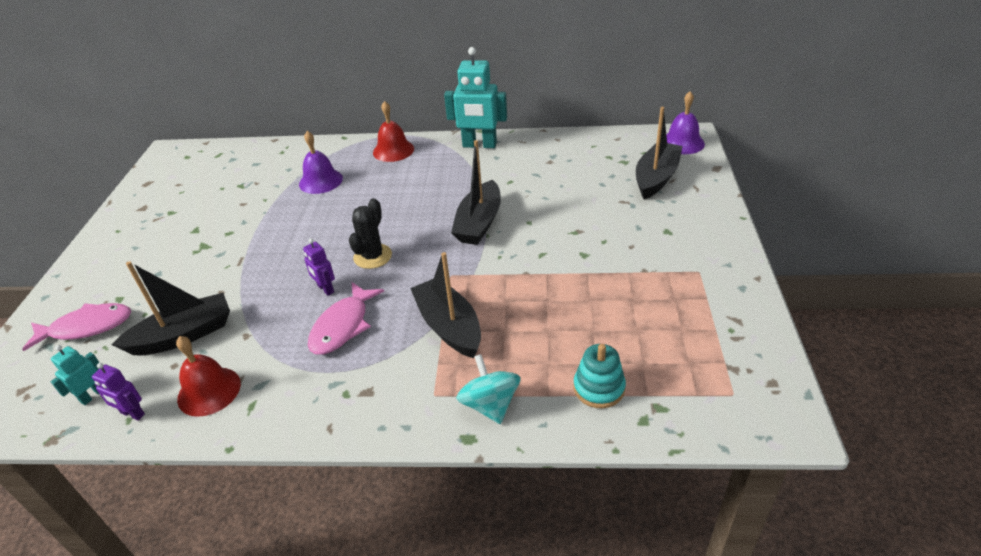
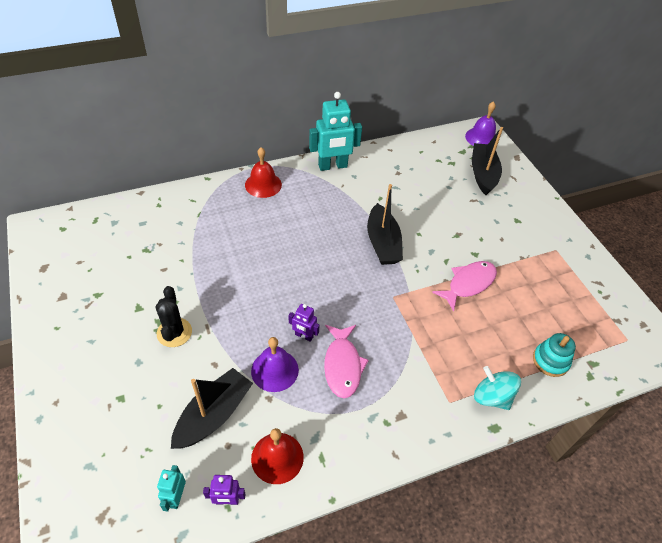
camera: 30 degrees left, 10 degrees up
(87, 327) = (113, 436): pink fish -> pink fish (468, 284)
(321, 181) = (220, 229): purple bell -> purple bell (274, 370)
(372, 256) = (320, 295): black cactus -> black cactus (174, 332)
(449, 326) = (422, 342): black boat -> none

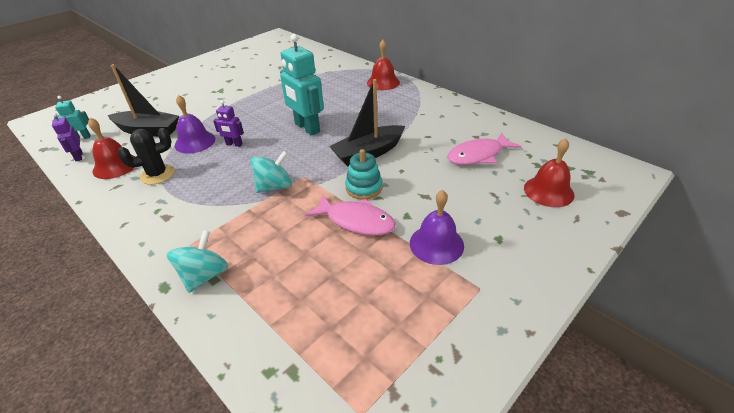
camera: 70 degrees right, 10 degrees down
(174, 332) = (213, 97): black cactus -> black cactus (157, 174)
(304, 336) = (234, 144): purple robot -> purple robot turned 75 degrees counterclockwise
(333, 166) = (441, 102): turquoise robot -> turquoise robot (307, 128)
(342, 365) = (211, 171): pink fish -> pink fish (478, 155)
(397, 322) = (274, 186): none -> turquoise spinning top
(481, 138) = (615, 175): purple bell -> purple bell (436, 244)
(483, 174) = (548, 191): black boat -> red bell
(550, 361) = (277, 320): turquoise stacking toy -> turquoise stacking toy (364, 188)

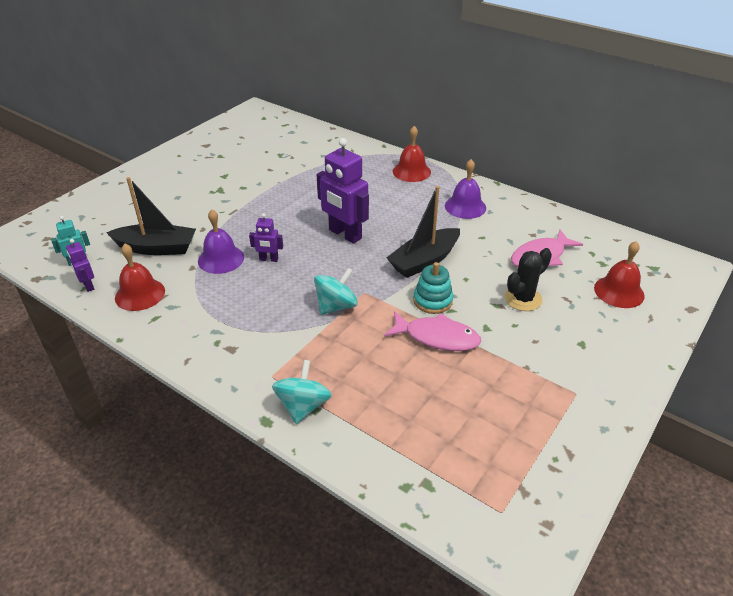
camera: 10 degrees left, 0 degrees up
(157, 174) = (196, 301): black cactus -> black cactus (523, 299)
(307, 128) = (345, 234): turquoise robot -> purple robot
(436, 244) = (524, 354): purple bell -> purple bell (465, 206)

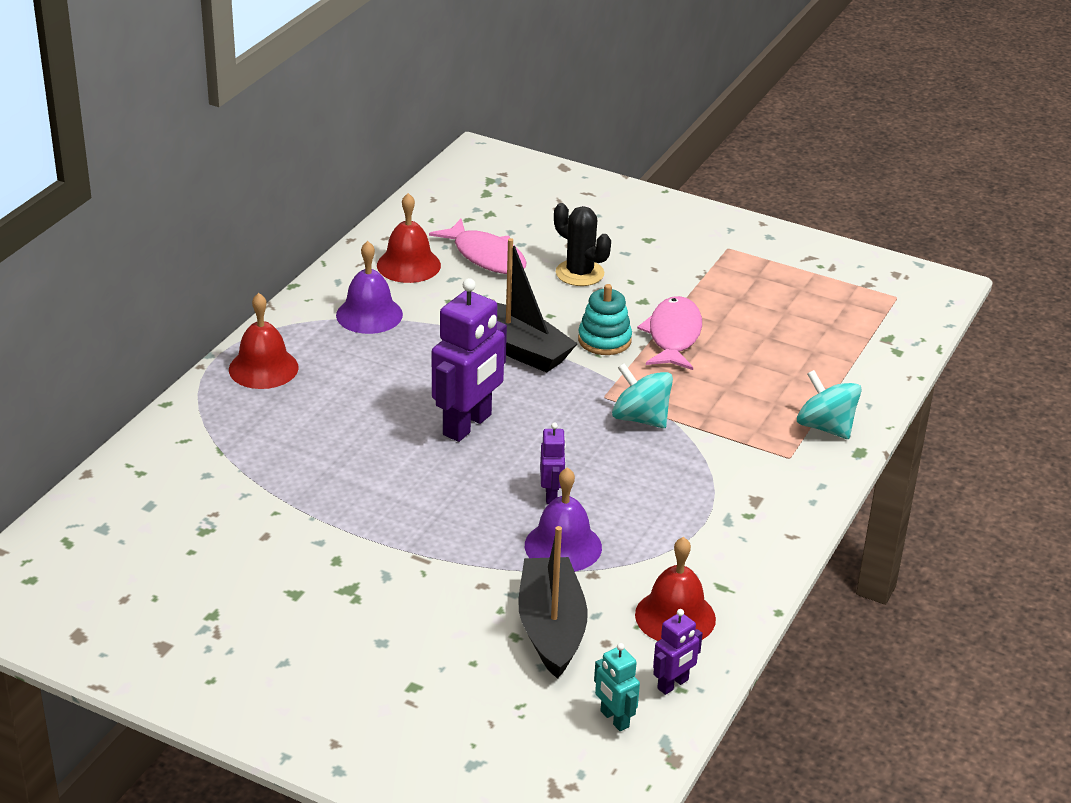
camera: 100 degrees left, 5 degrees down
(303, 406) = (825, 427): turquoise spinning top -> turquoise spinning top turned 45 degrees clockwise
(619, 291) = (545, 207): red bell -> red bell (408, 265)

